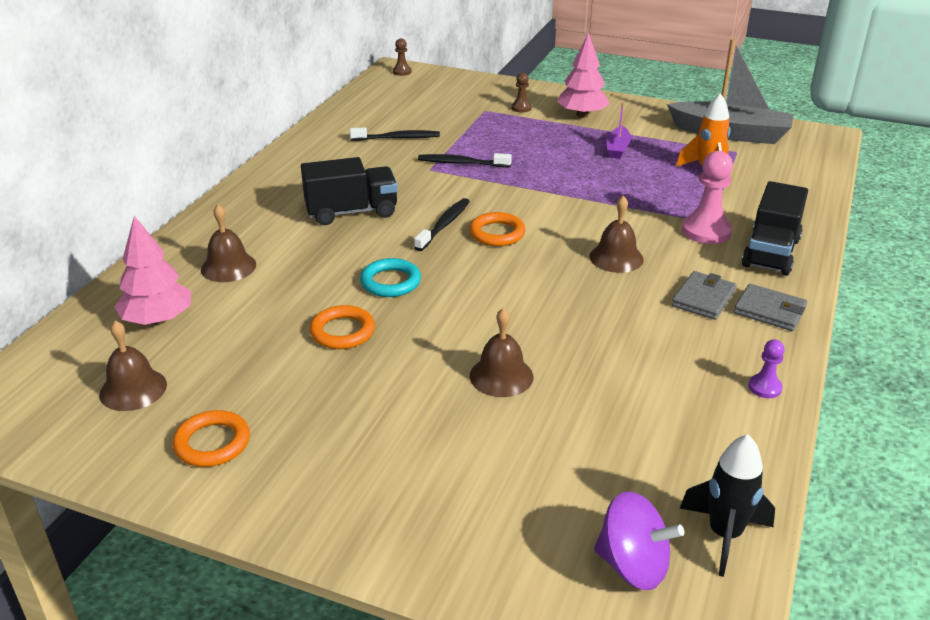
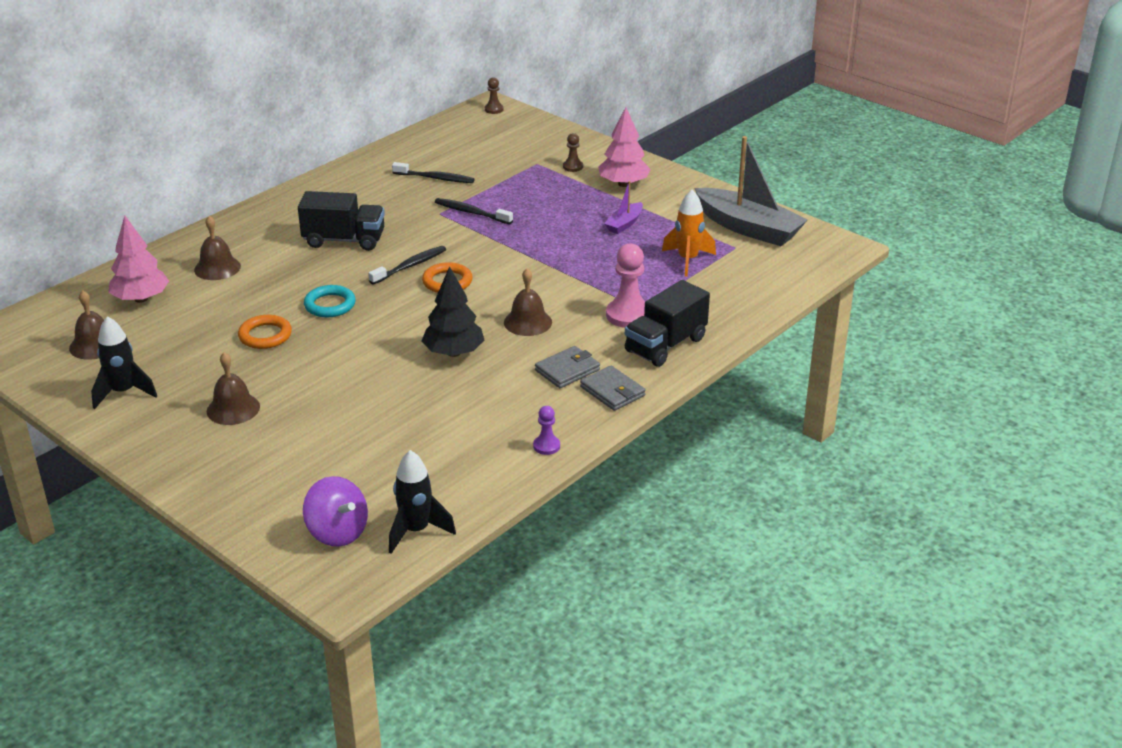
camera: 20 degrees right, 0 degrees up
(212, 443) = (123, 392): orange ring -> black rocket
(501, 376) = (354, 393): brown bell -> brown bell (233, 409)
(570, 305) = (453, 352): none -> black tree

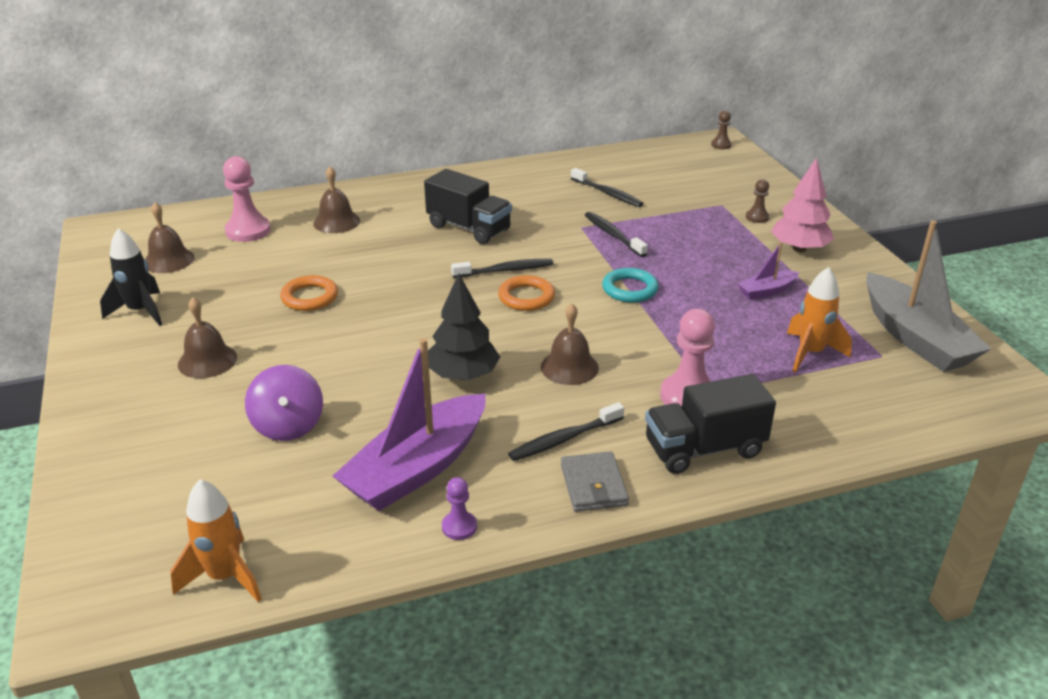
camera: 30 degrees right, 0 degrees up
(141, 299) = (248, 231): pink tree -> pink pawn
(330, 305) = (395, 286): turquoise ring -> turquoise ring (630, 289)
(337, 532) = (151, 541): purple spinning top -> purple spinning top (288, 425)
(416, 531) = (225, 577): black rocket -> orange rocket
(482, 423) = (417, 468): none -> purple boat
(567, 370) = (564, 439): grey wallet -> black toothbrush

